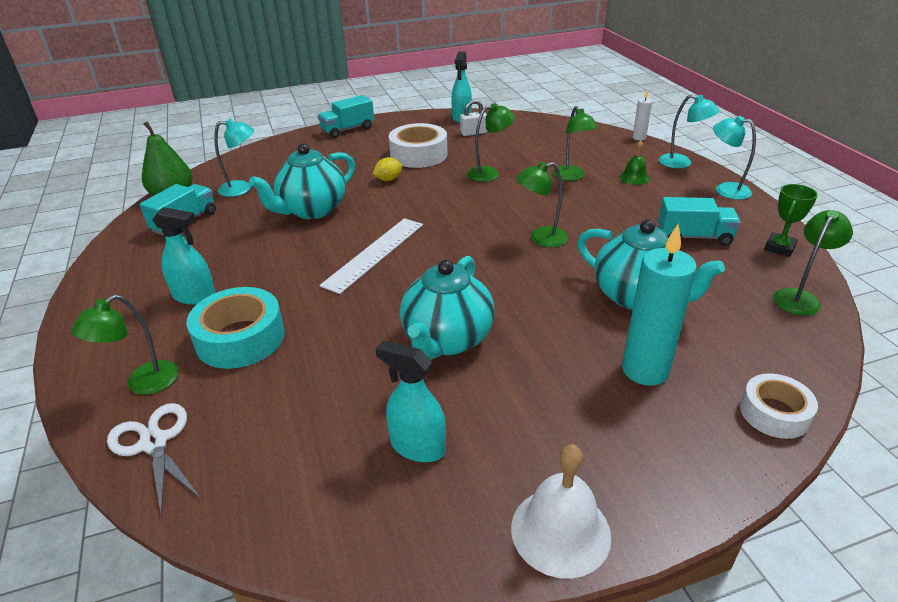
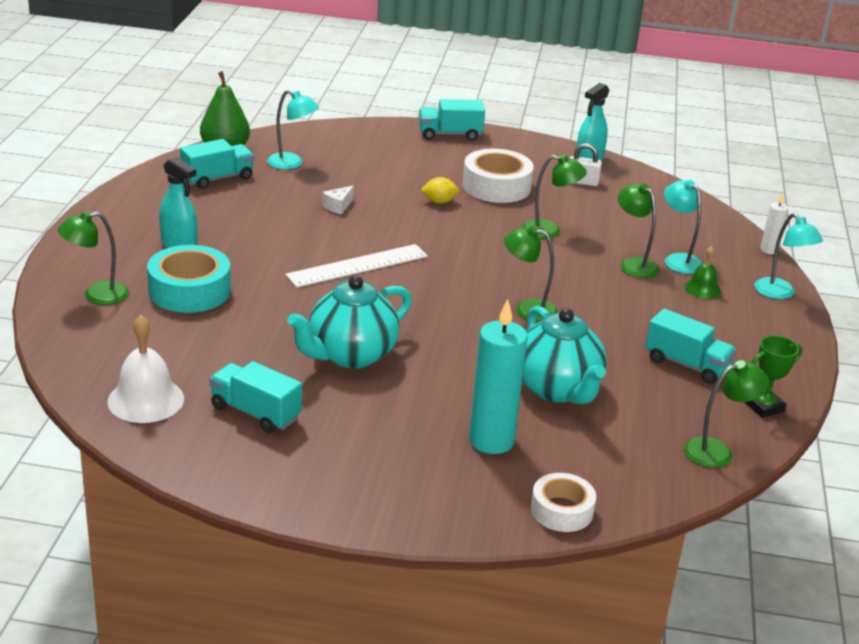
camera: 25 degrees right, 5 degrees down
(154, 443) = (79, 336): white scissors -> none
(312, 210) = (338, 206): turquoise teapot -> white cheese
(417, 446) = (255, 413): turquoise spray bottle -> turquoise truck
(560, 531) = (304, 499): white bell -> white bell (146, 400)
(571, 176) = (633, 264): green lamp -> green lamp turned 135 degrees clockwise
(725, 189) = (790, 336): turquoise lamp -> turquoise lamp (678, 260)

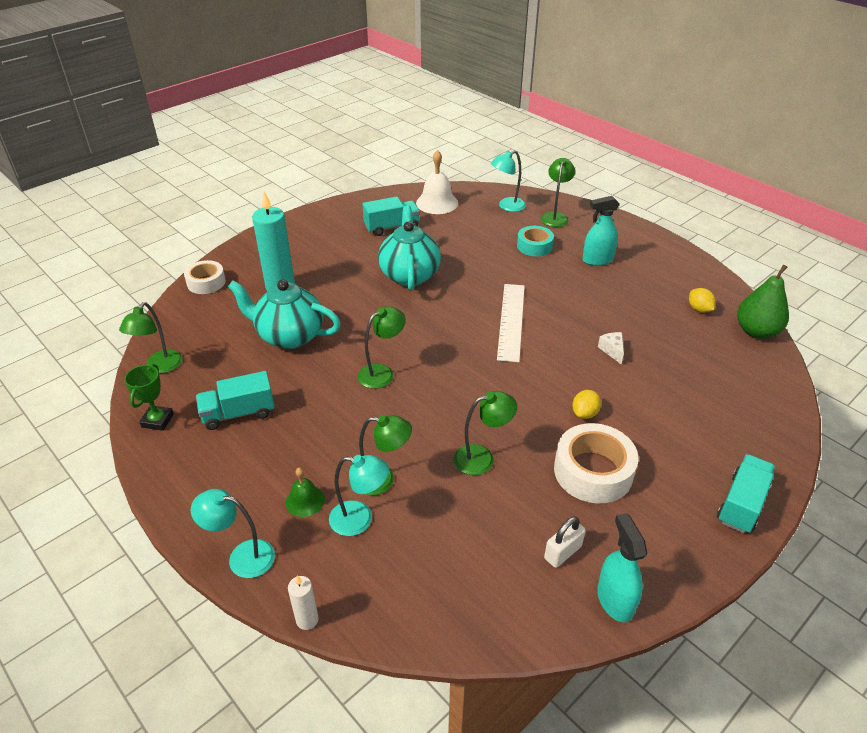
camera: 130 degrees right, 10 degrees up
(189, 291) = (534, 246): turquoise tape -> turquoise tape, size x0.63
(217, 178) = (699, 309): turquoise truck -> yellow lemon
(292, 163) = (711, 358): turquoise lamp -> turquoise lamp (507, 206)
(549, 231) = (482, 458): green lamp -> green lamp turned 150 degrees counterclockwise

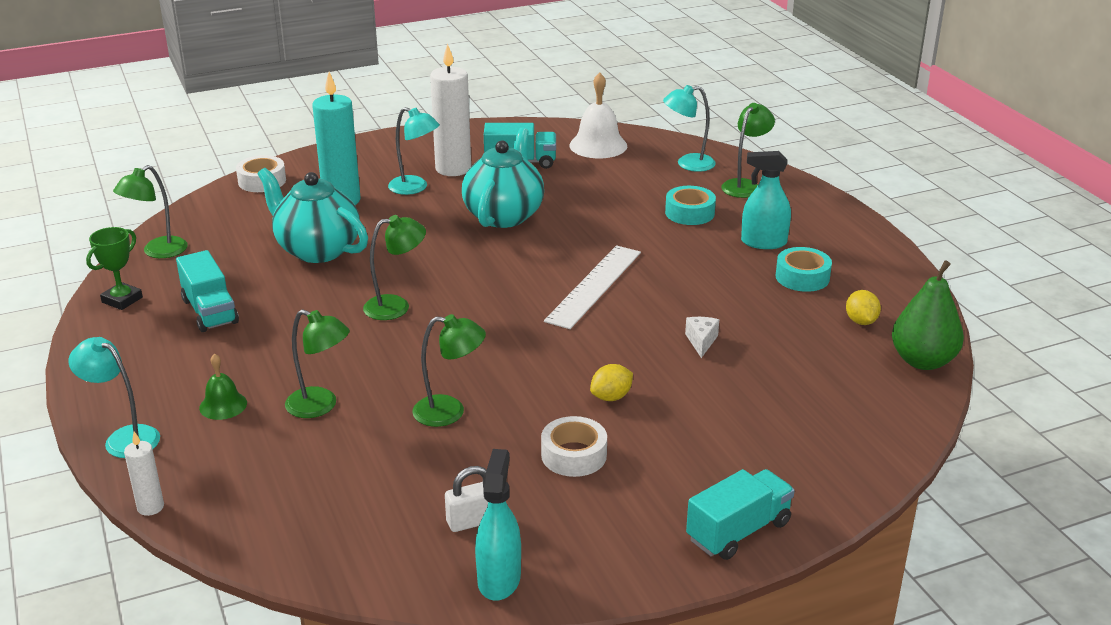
camera: 20 degrees right, 10 degrees down
(238, 413) = (210, 311): turquoise truck -> turquoise truck turned 120 degrees counterclockwise
(347, 242) = (453, 169): none -> white candle
(360, 519) = (269, 436): turquoise lamp -> turquoise lamp (415, 188)
(593, 471) = (574, 455): white tape -> white tape, size x0.63
(640, 282) = (802, 277): none -> turquoise tape

